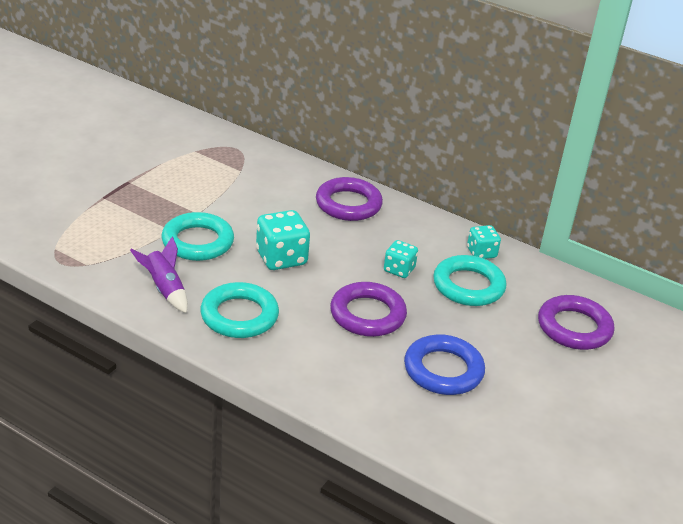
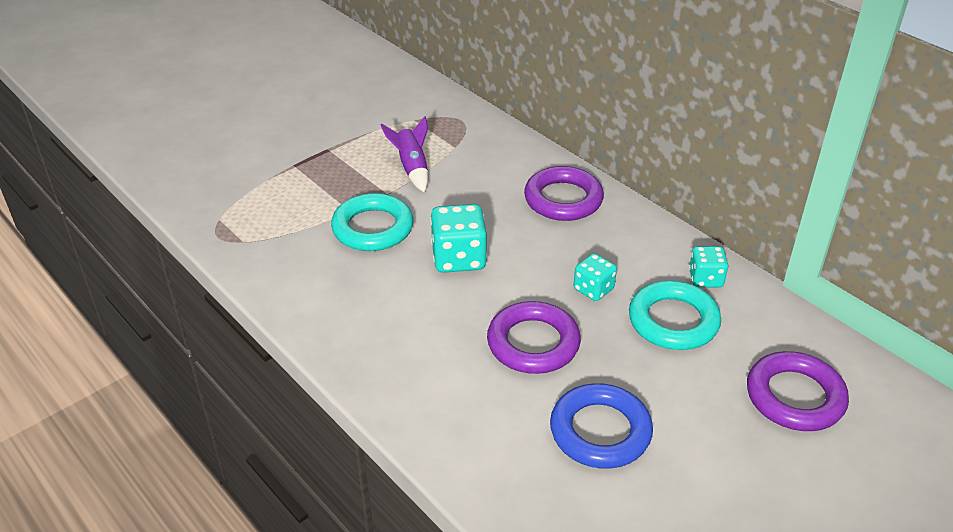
camera: 20 degrees right, 5 degrees up
(164, 289) = (313, 282): purple rocket -> purple rocket (412, 168)
(239, 316) = (382, 325): turquoise ring -> none

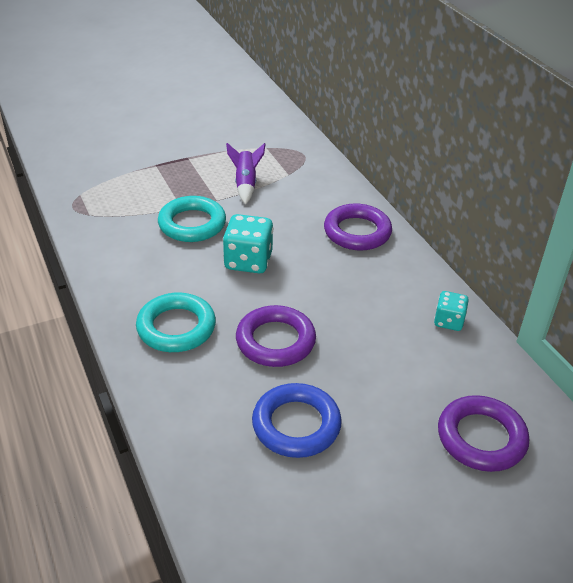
camera: 15 degrees right, 0 degrees up
(593, 289) = (347, 309): turquoise dice -> none
(673, 321) = (403, 350): turquoise ring -> turquoise ring (176, 327)

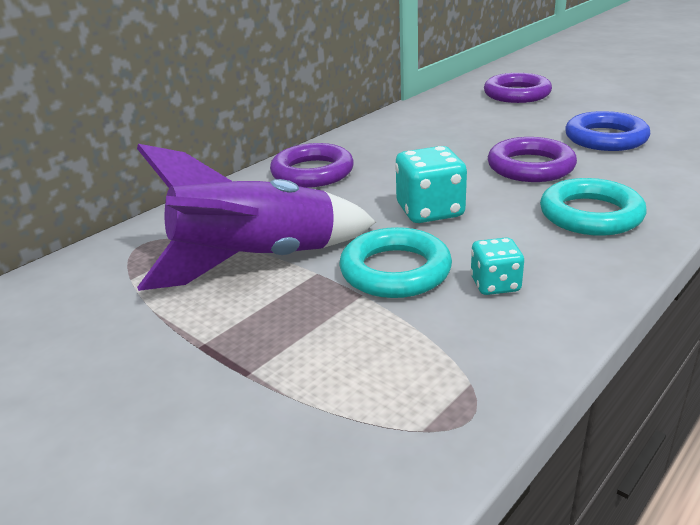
camera: 110 degrees left, 10 degrees down
(246, 184) = (257, 262): purple rocket -> purple rocket, size x2.11
(448, 321) = (409, 118): turquoise dice -> turquoise dice (495, 284)

